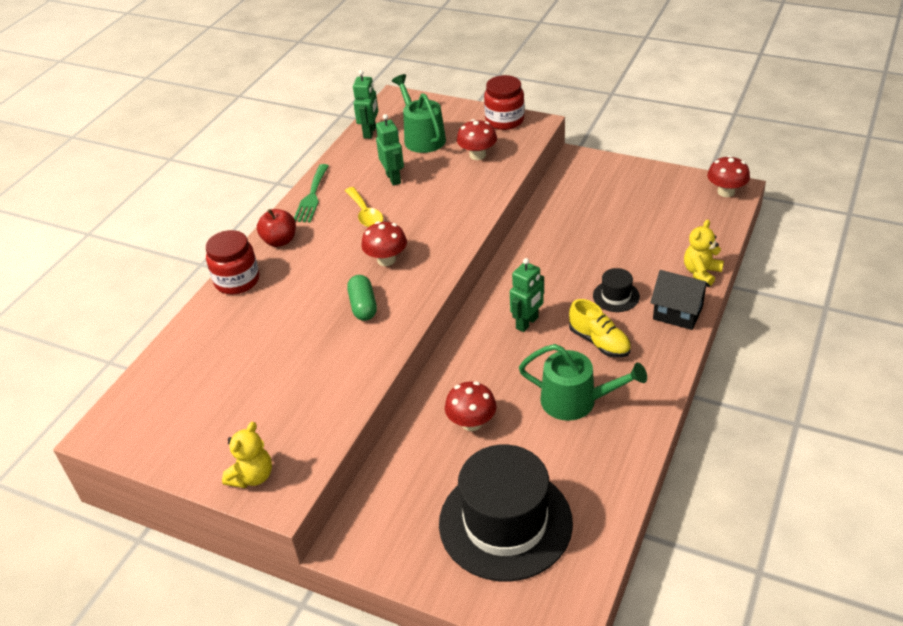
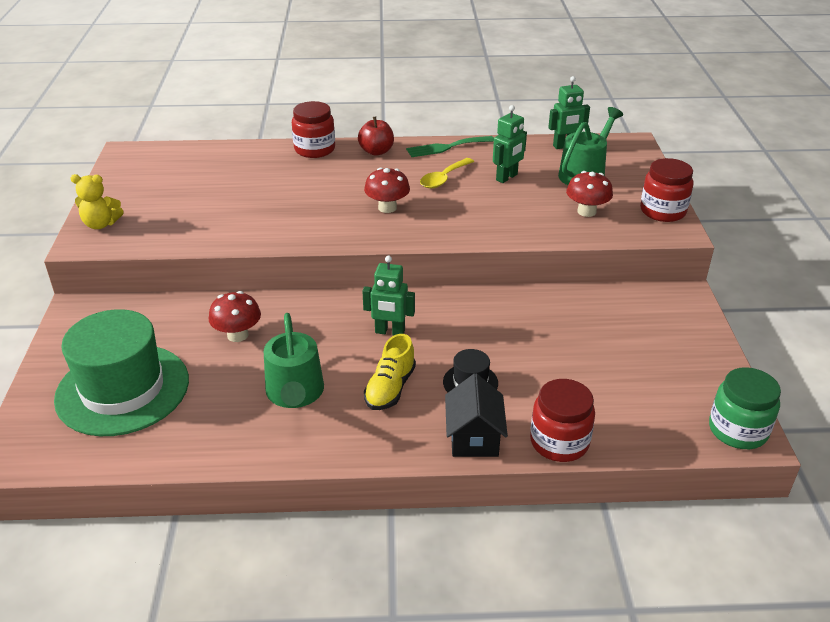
camera: 60 degrees right, 5 degrees down
(363, 306) = (318, 214): green capsule -> none
(505, 523) = (123, 389): black hat -> green hat
(701, 273) = (559, 442): yellow teddy bear -> red jar
(726, 192) = (737, 430): red mushroom -> green jar

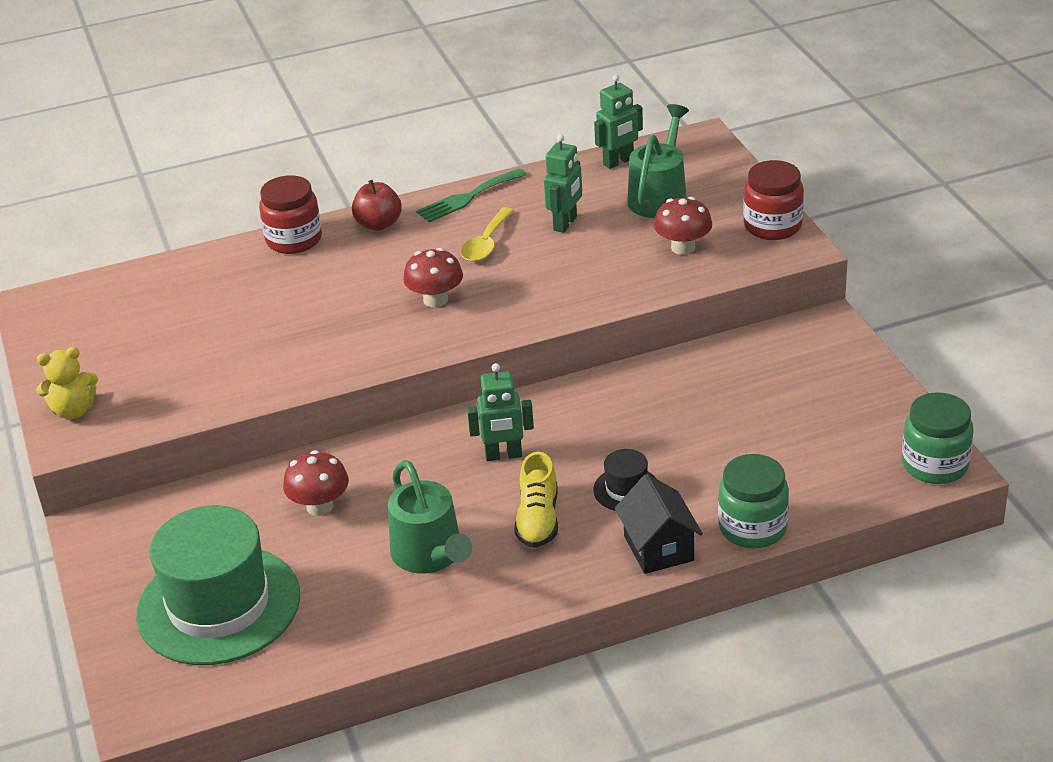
camera: 15 degrees left, 0 degrees up
(559, 442) = (752, 528): red jar -> green jar

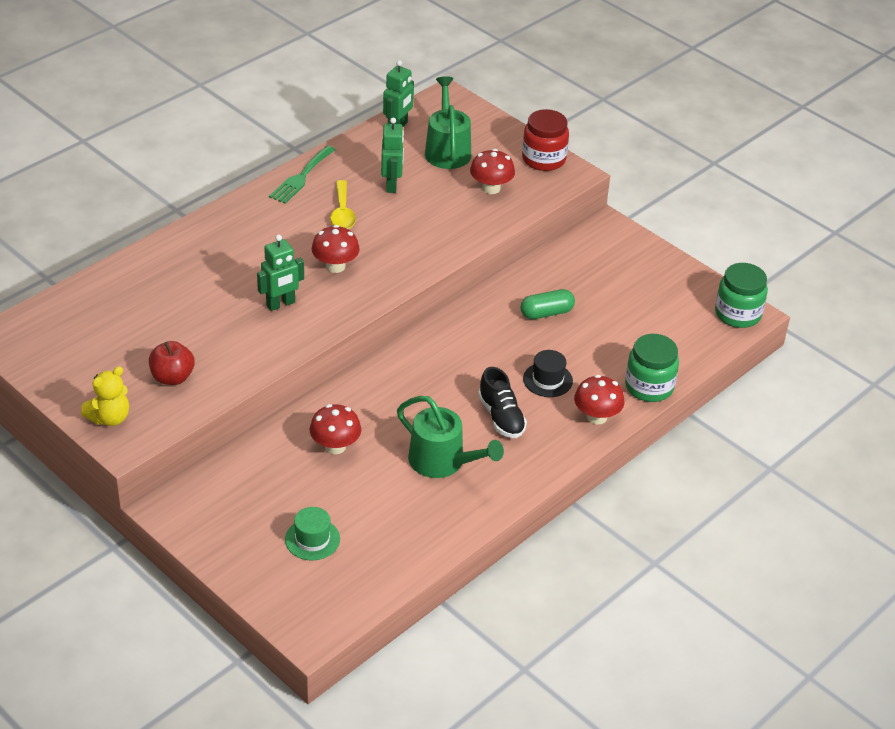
camera: 30 degrees left, 5 degrees up
(219, 605) = (312, 539): green hat -> green hat, size x0.43
(294, 240) = (186, 239): red jar -> none
(378, 224) = (246, 213): red apple -> red apple (172, 377)
(503, 455) = (444, 375): green robot -> green robot (281, 304)
(538, 520) = (501, 417): yellow shoe -> black shoe
(658, 548) = (596, 417): black house -> red mushroom
(679, 410) = (546, 313): none -> green capsule

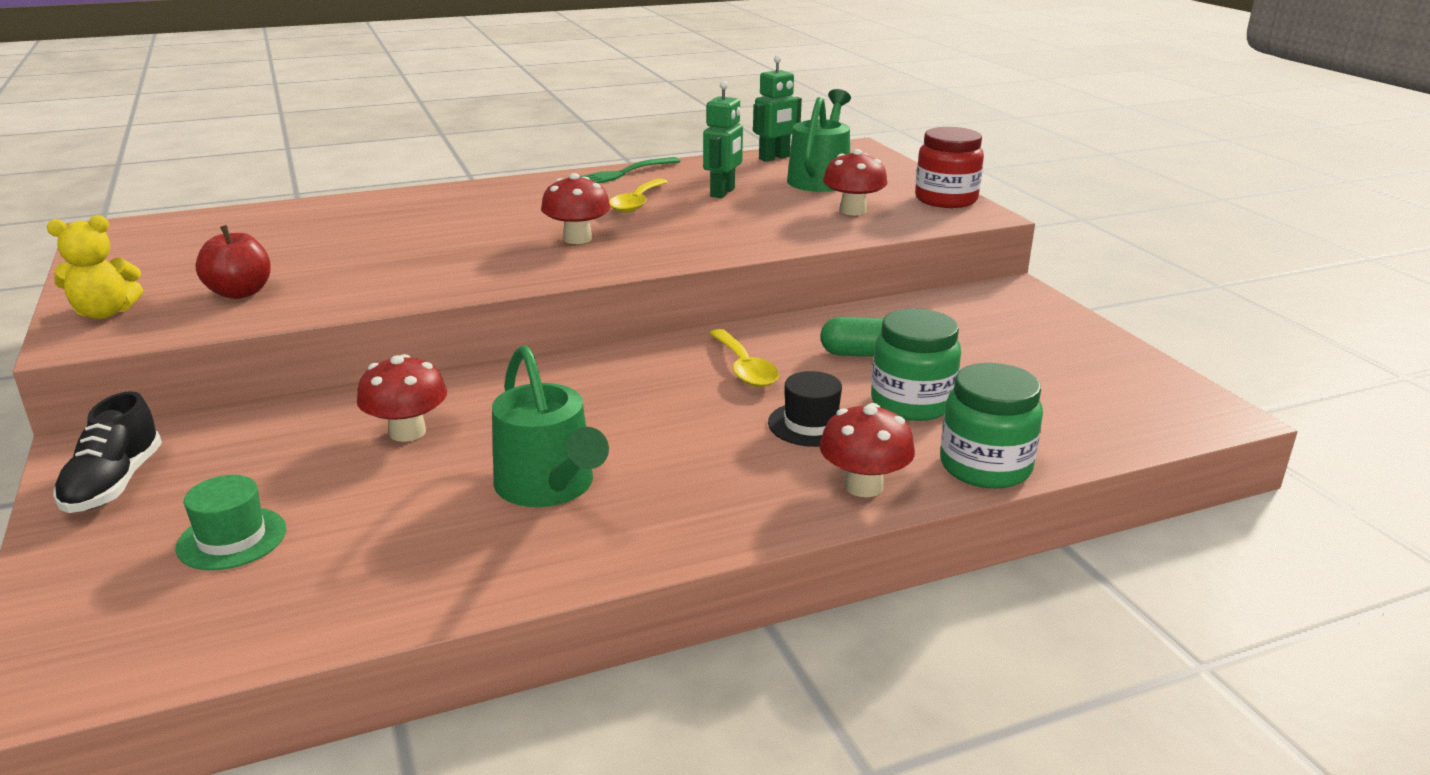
camera: 25 degrees right, 15 degrees down
(281, 304) = (467, 257): green robot -> none
(485, 344) = (744, 368): none -> yellow spoon
(501, 417) = (697, 452): black shoe -> black shoe (114, 484)
(737, 314) = (1195, 410): green jar -> green jar (911, 403)

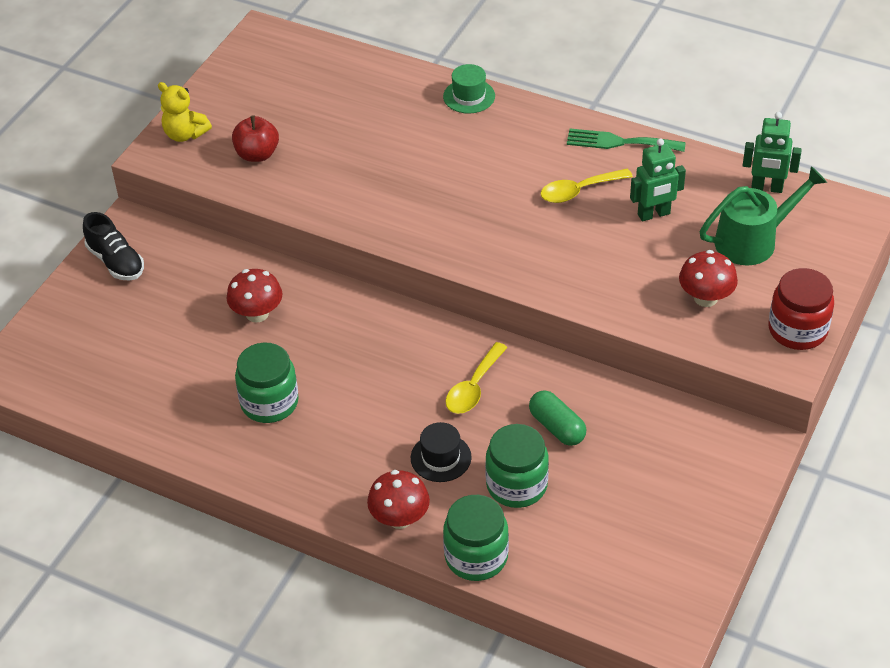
camera: 50 degrees right, 20 degrees up
(114, 484) = (116, 262): black shoe -> black shoe turned 90 degrees counterclockwise
(232, 538) = (123, 336): green hat -> green hat (469, 96)
(549, 486) = (269, 402): green watering can -> green jar
(577, 239) = (485, 213): red mushroom -> none

